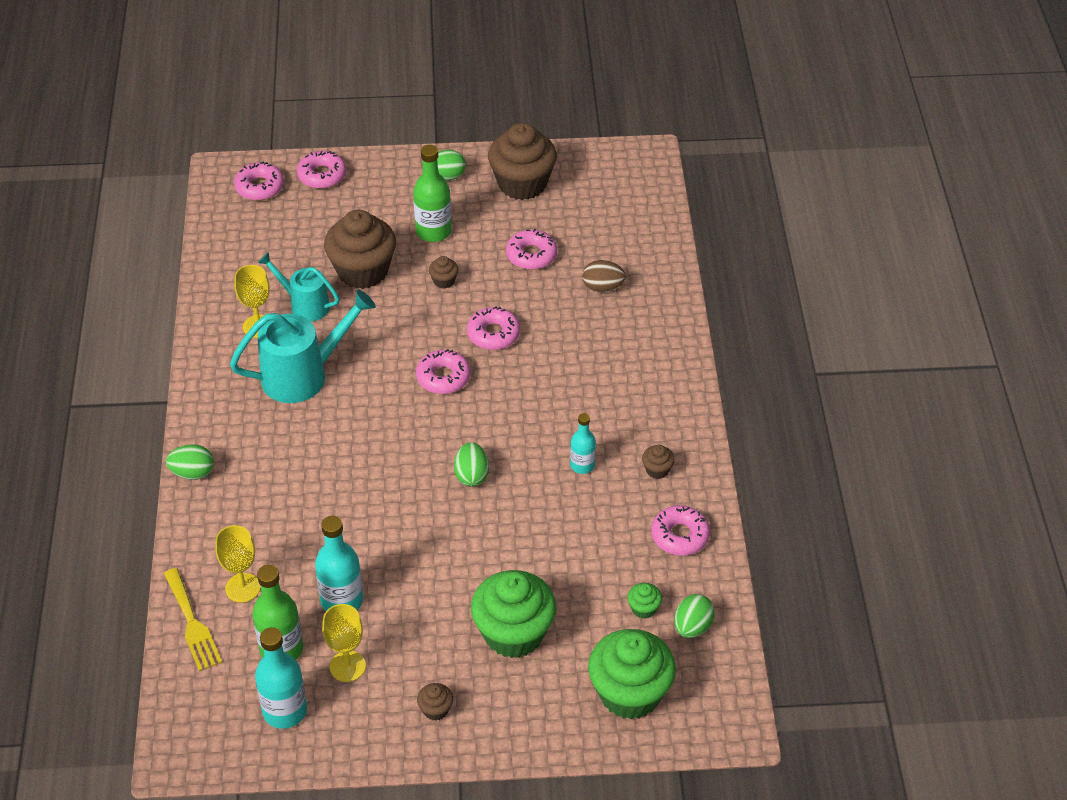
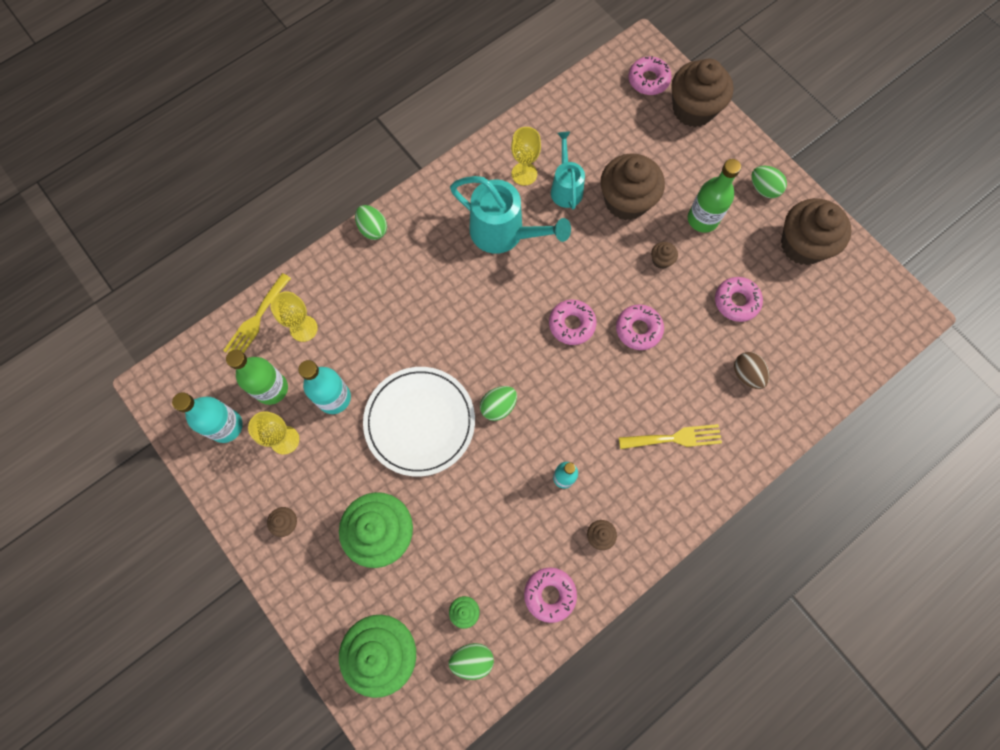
camera: 55 degrees right, 25 degrees up
(322, 175) = (693, 109): pink donut -> brown cupcake
(431, 544) = (420, 422): none -> white plate
(615, 367) = (675, 438): none -> yellow fork

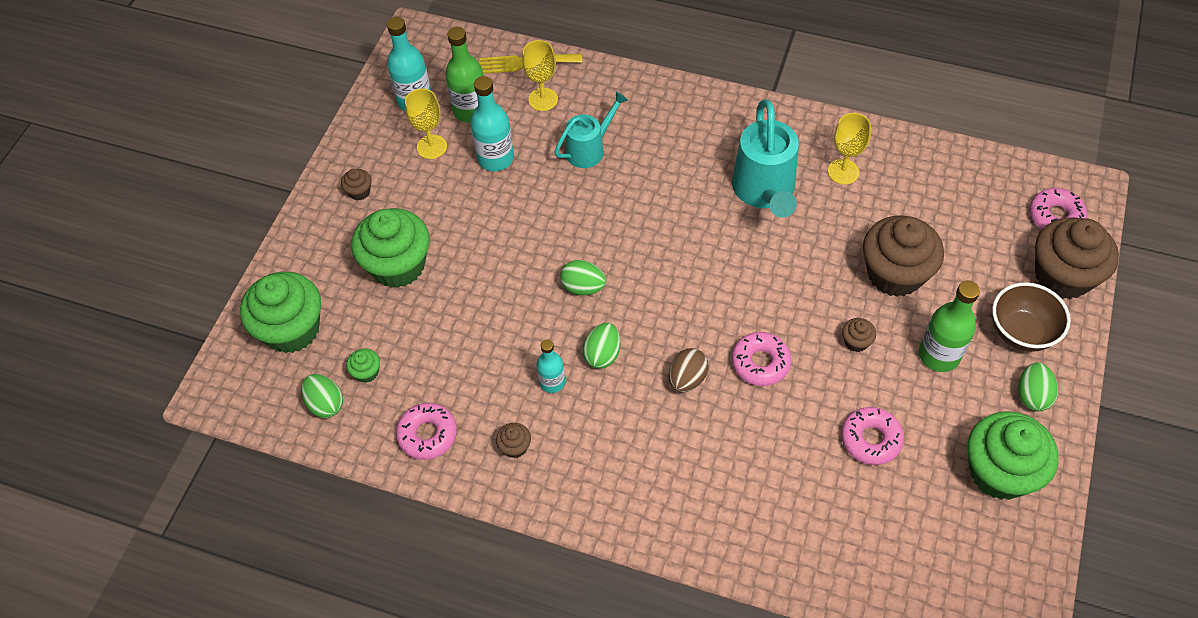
camera: 60 degrees right, 15 degrees down
(373, 229) = (679, 91): green egg -> green egg (602, 354)
(420, 422) = (521, 234): white plate -> none
(565, 187) = (860, 214): turquoise watering can -> turquoise watering can (590, 149)
(571, 324) = (717, 301): pink donut -> none
(675, 438) = (668, 461): yellow fork -> none
(717, 162) = (1021, 332): none -> brown bowl
(746, 374) = (794, 494): brown egg -> brown egg (687, 379)
(802, 245) = (999, 472): brown cupcake -> green cupcake

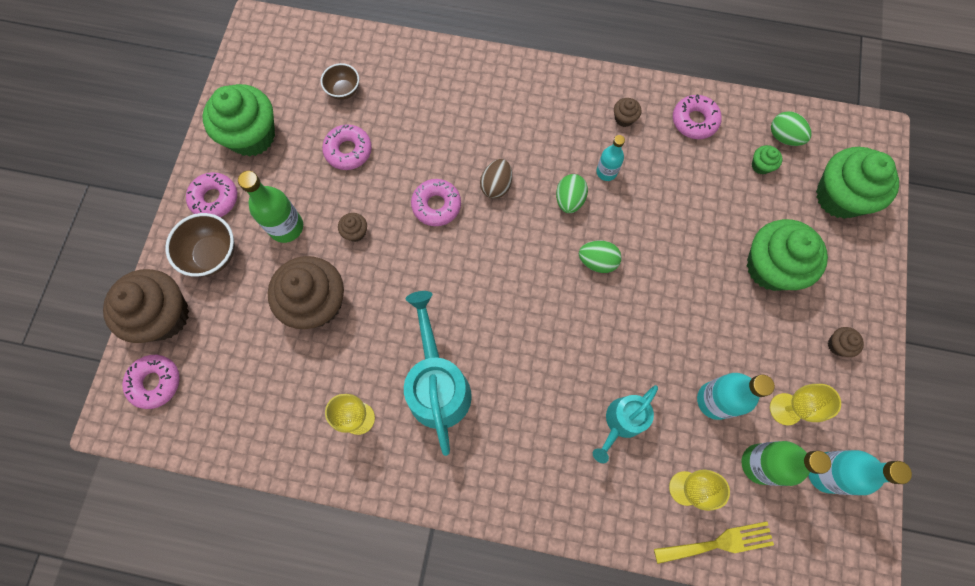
camera: 170 degrees right, 15 degrees up
(882, 524) = (343, 90): none -> brown bowl
(1032, 395) = (215, 199): green egg -> pink donut

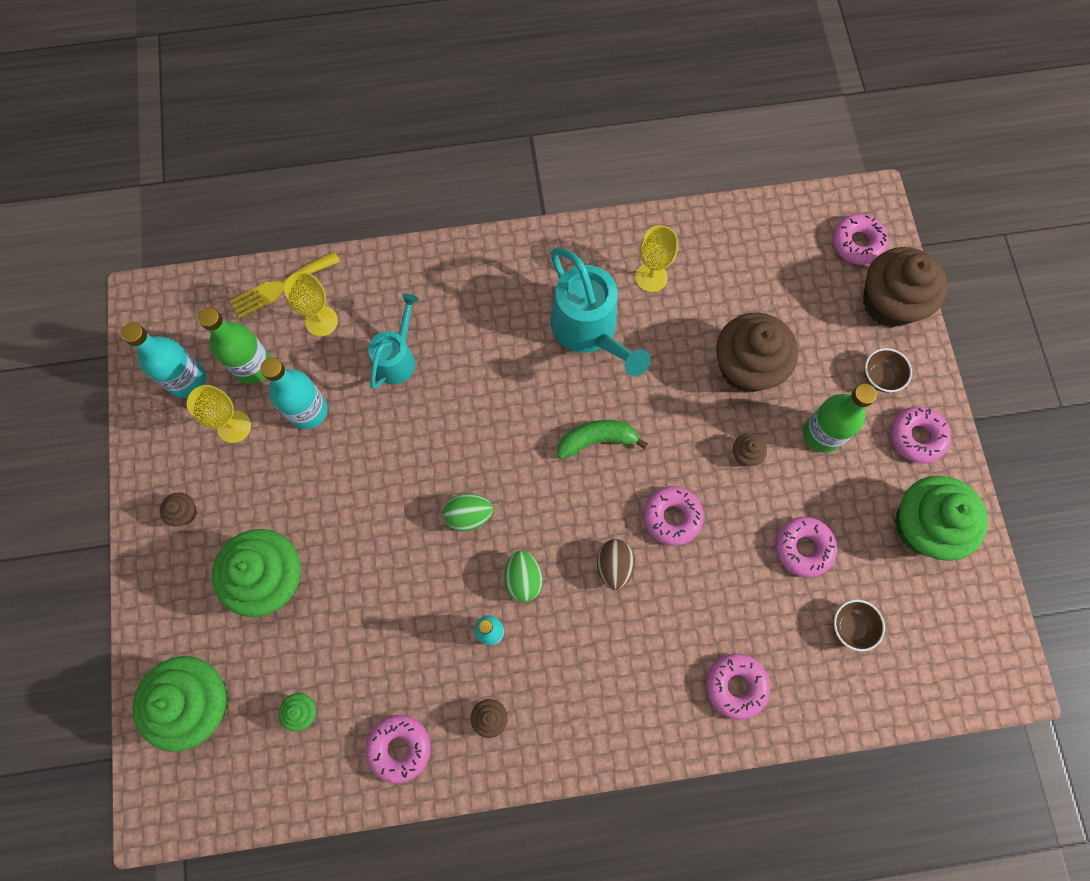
camera: 160 degrees right, 0 degrees up
(213, 255) = (880, 377): brown bowl -> brown bowl, size x0.63
(443, 82) = (735, 686): none -> pink donut
(470, 285) = (596, 440): none -> green banana
(784, 137) = (279, 766): green egg -> none

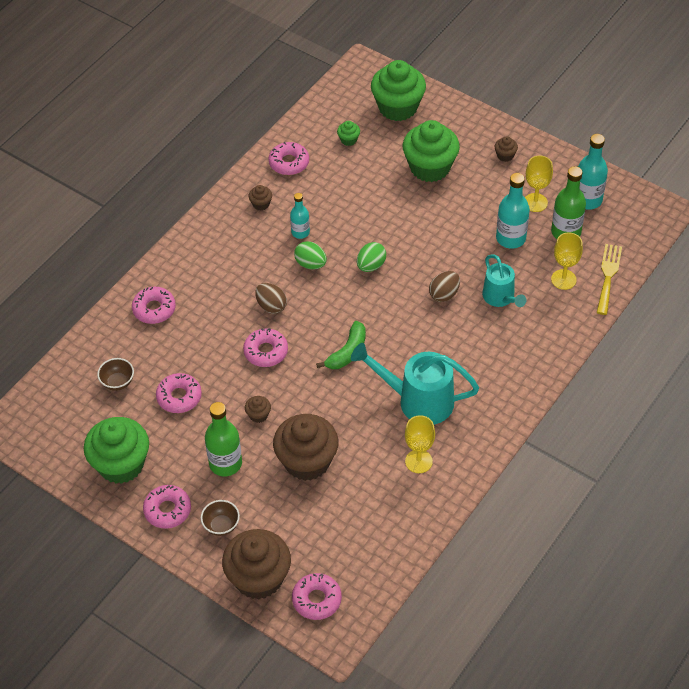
camera: 135 degrees right, 20 degrees down
(441, 413) = (444, 294): none -> brown egg

